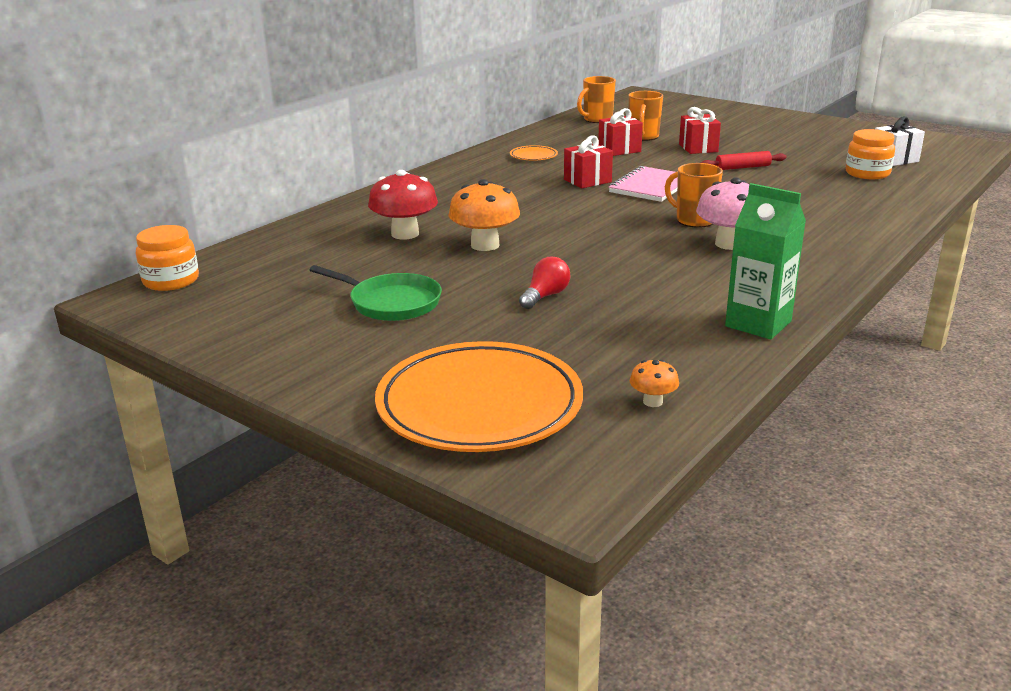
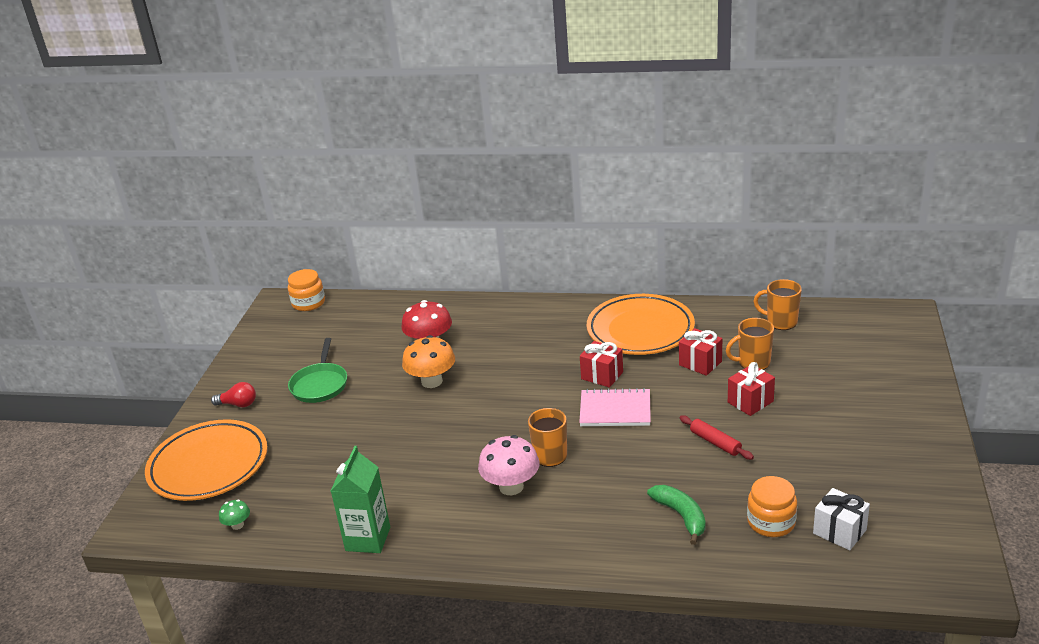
camera: 65 degrees right, 5 degrees up
(533, 156) = (640, 330): orange plate -> orange plate, size x2.45
(545, 296) = (362, 436): red light bulb -> red light bulb (238, 404)
(653, 401) = (237, 525): orange mushroom -> green mushroom
(835, 196) = (681, 516): none -> green banana

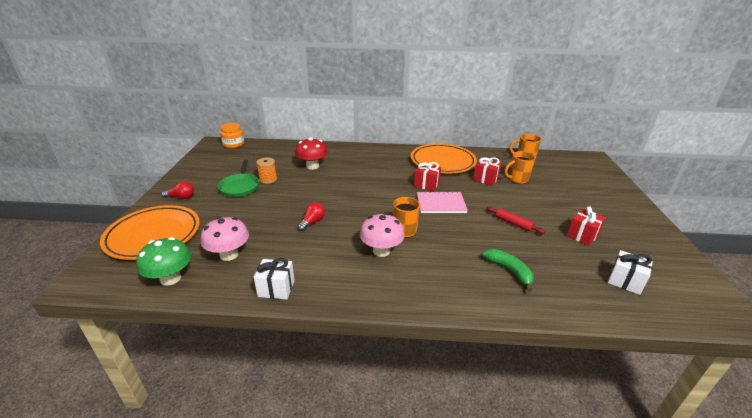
camera: 10 degrees left, 0 degrees up
(237, 525) = (170, 278): green mushroom -> green mushroom, size x2.00
(308, 493) = (229, 254): none -> pink mushroom
(361, 370) = (268, 179): none -> orange spool
(368, 539) = (276, 288): green carton -> white gift
(421, 443) = (312, 222): none -> red light bulb
(432, 381) = (316, 186): orange mushroom -> none
(750, 402) = (525, 200): red gift -> red gift (582, 236)
(771, 522) = (574, 275): orange jar -> none

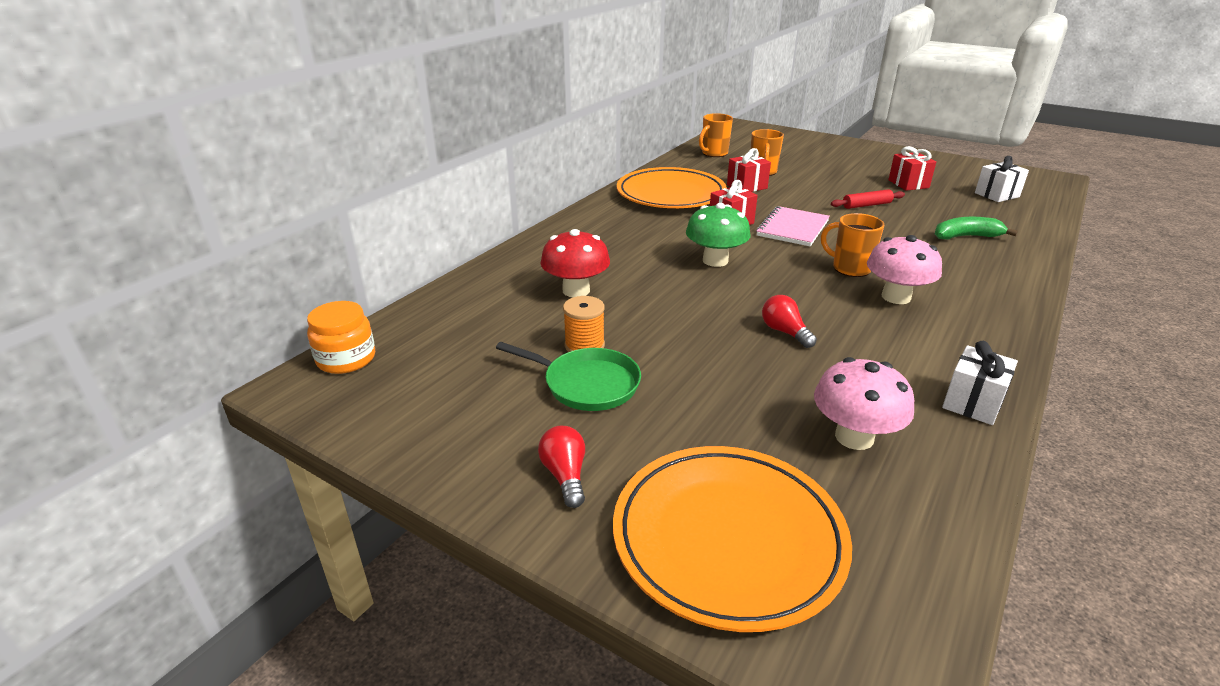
camera: 60 degrees left, 0 degrees up
(170, 278) = (915, 524): green mushroom -> green mushroom (715, 261)
(181, 197) = (565, 475): red light bulb -> red light bulb turned 45 degrees counterclockwise

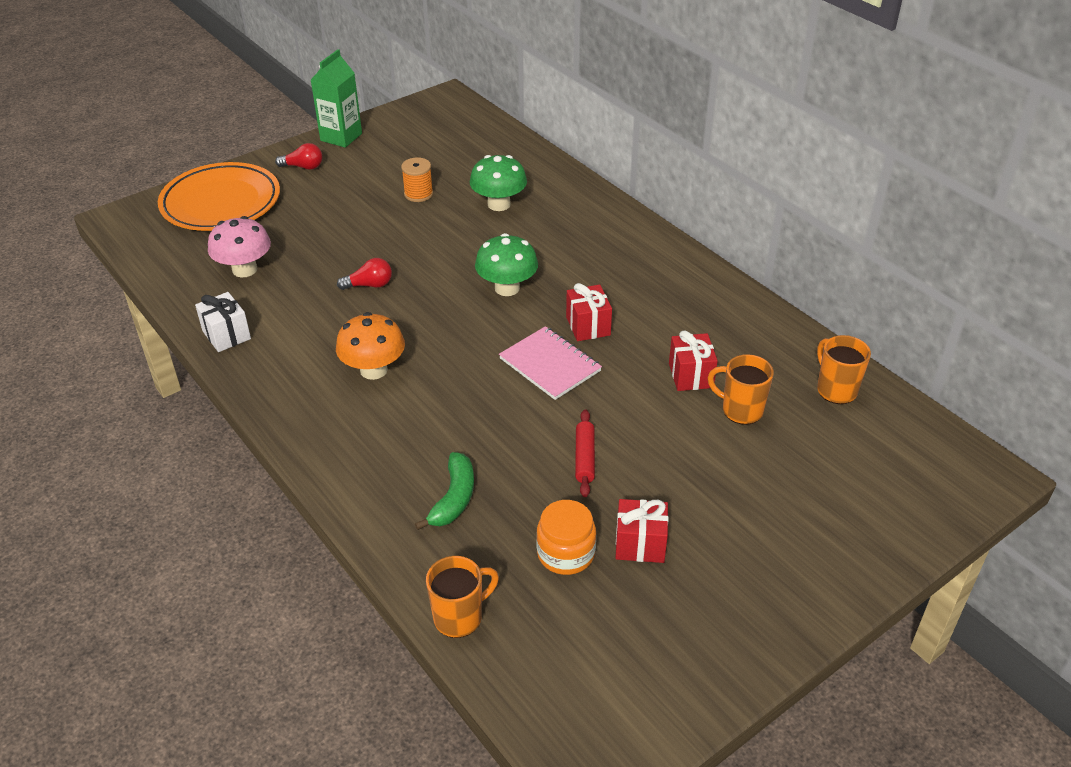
camera: 110 degrees right, 10 degrees up
(346, 359) = (466, 111): orange jar -> orange jar (565, 553)
(451, 463) = (341, 137): none -> green carton
(576, 290) = (499, 204): red mushroom -> green mushroom
(586, 384) = (375, 187): green pan -> none
(670, 194) = (688, 306): orange plate -> none
(850, 268) = (441, 366): orange mug -> orange mug (459, 617)
(896, 297) = (373, 370): pink mushroom -> orange mushroom
(996, 195) = (557, 625): white gift -> none

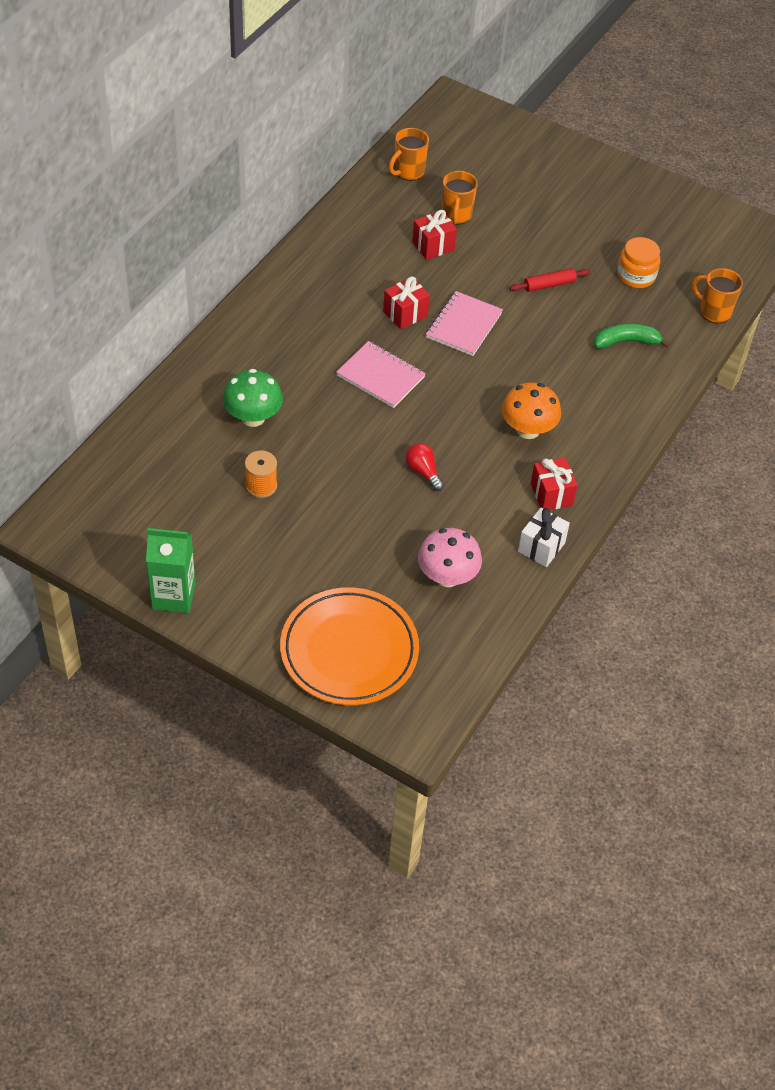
camera: 115 degrees left, 10 degrees up
(303, 167) = (250, 606): red light bulb -> none
(507, 288) = (380, 376): green mushroom -> pink notebook
(640, 544) = (607, 244): red gift -> red gift (551, 494)

